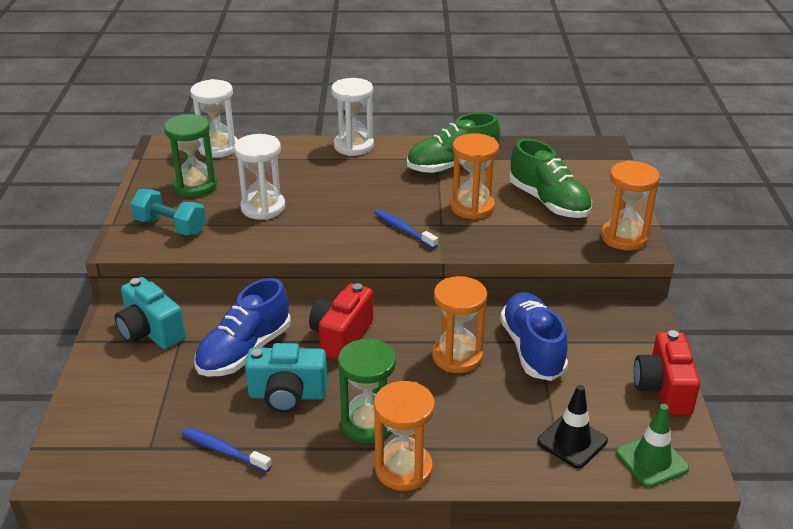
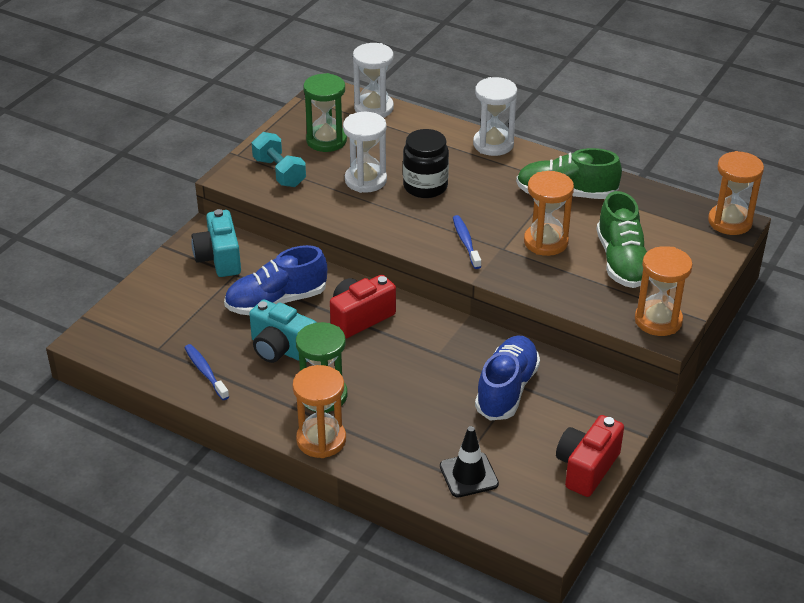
camera: 30 degrees right, 5 degrees up
(324, 196) = (425, 186): none -> black jar
(457, 356) = (438, 371): orange hourglass -> orange hourglass (730, 222)
(652, 460) = (519, 517): green traffic cone -> none

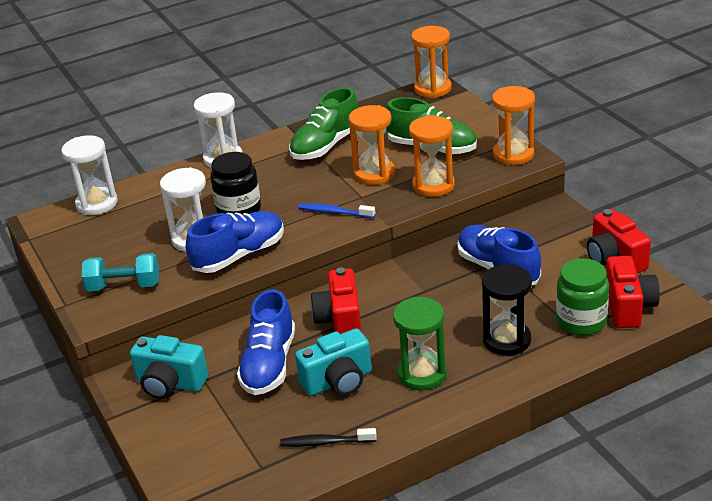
camera: 55 degrees left, 5 degrees down
(205, 372) = (325, 442): blue toothbrush -> black toothbrush
(321, 440) = (477, 393): orange hourglass -> orange hourglass (433, 185)
(326, 140) = (110, 244): green hourglass -> none
(362, 214) = (239, 255): none -> blue shoe
(405, 433) = (506, 340): none -> black hourglass
(468, 475) = (581, 321): black traffic cone -> green jar
(516, 502) = (628, 307): none -> red camera

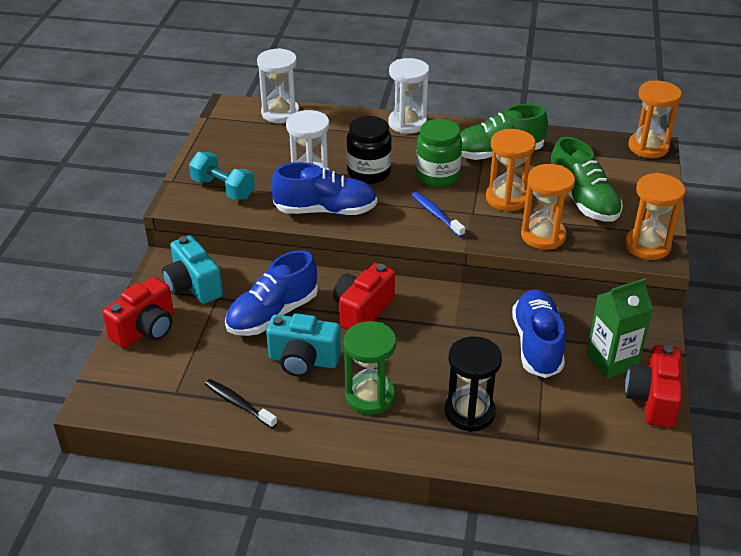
camera: 35 degrees right, 5 degrees up
(560, 250) = (611, 361): none -> green carton
(581, 321) = (552, 437): green jar -> green jar (437, 176)
(628, 307) = (611, 452): red camera -> red camera (146, 329)

